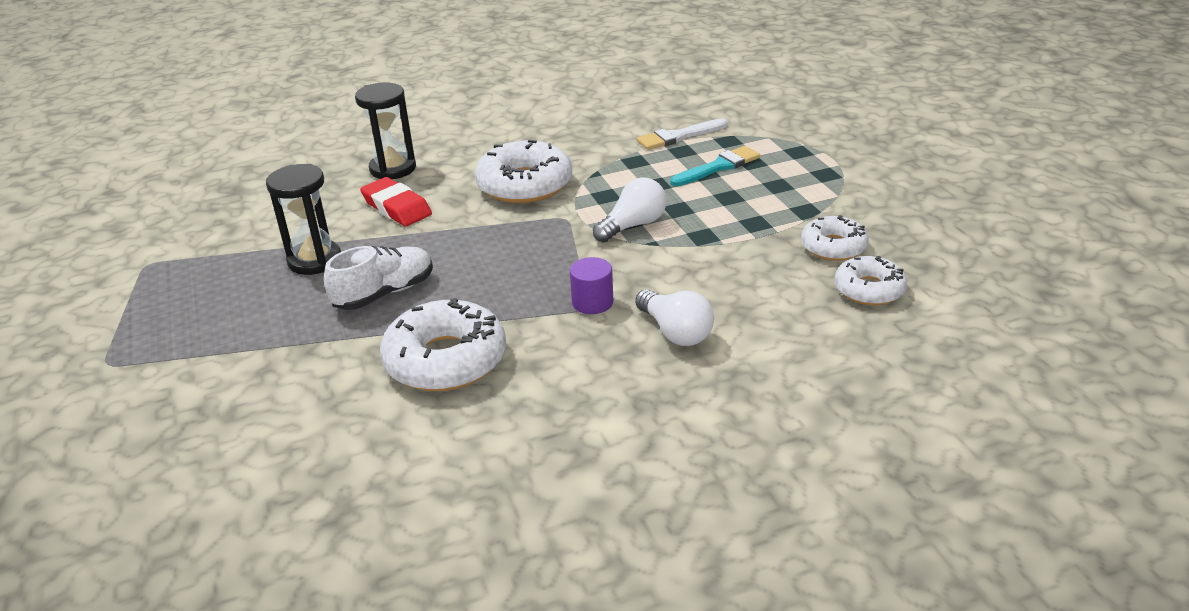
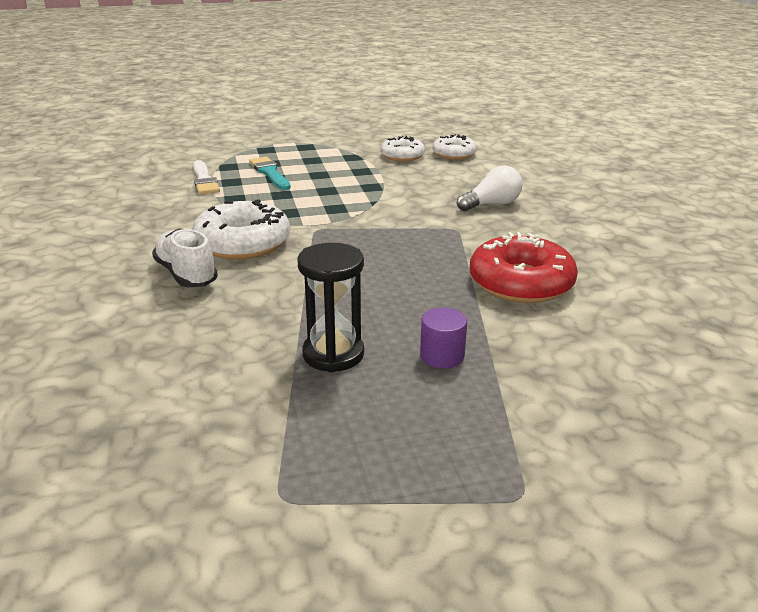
camera: 85 degrees left, 5 degrees down
(385, 293) = (413, 311): white shoe -> white shoe (186, 274)
(393, 169) = (145, 311): black hourglass -> none
(397, 207) = (243, 307): red eraser -> none
(446, 360) = (521, 283): white donut -> red donut
(592, 302) = (450, 226): purple cylinder -> purple cylinder (442, 356)
(633, 225) = (344, 206): white light bulb -> none

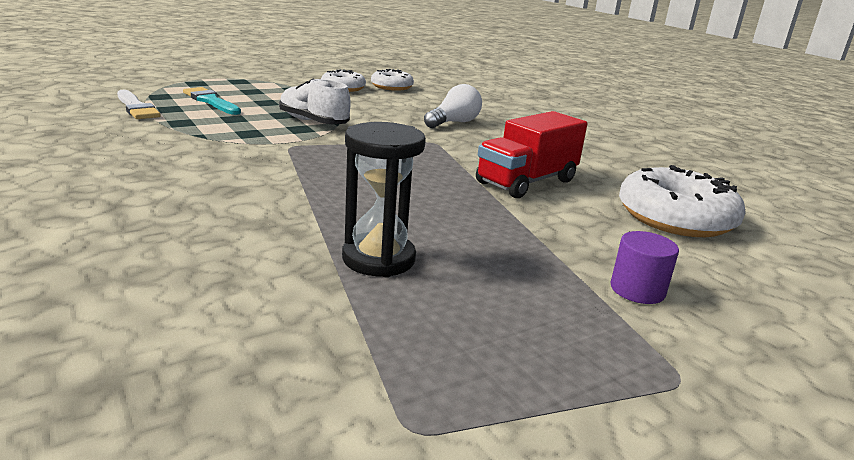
camera: 20 degrees left, 5 degrees down
(186, 274) = (154, 192): white shoe -> white shoe (313, 122)
(242, 243) = (211, 160): white donut -> white donut (675, 217)
(442, 356) = (497, 250): purple cylinder -> purple cylinder (637, 290)
(521, 283) = (526, 182): red donut -> red truck

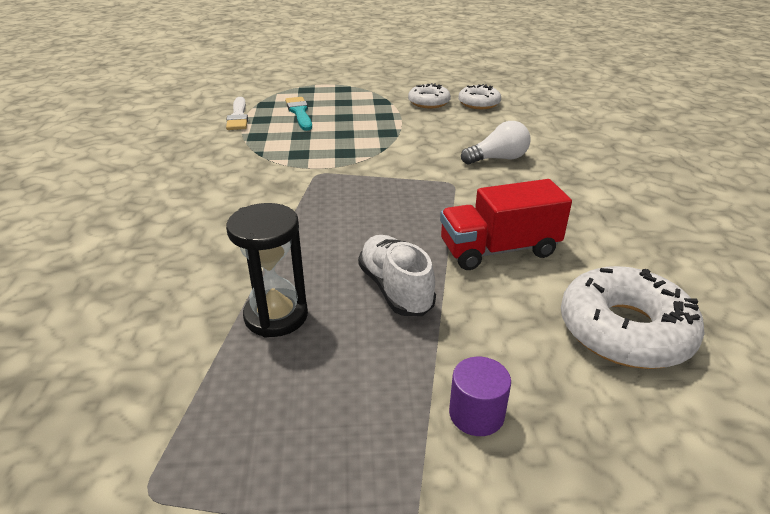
camera: 30 degrees right, 10 degrees up
(313, 122) = (363, 145): white shoe -> white shoe (395, 289)

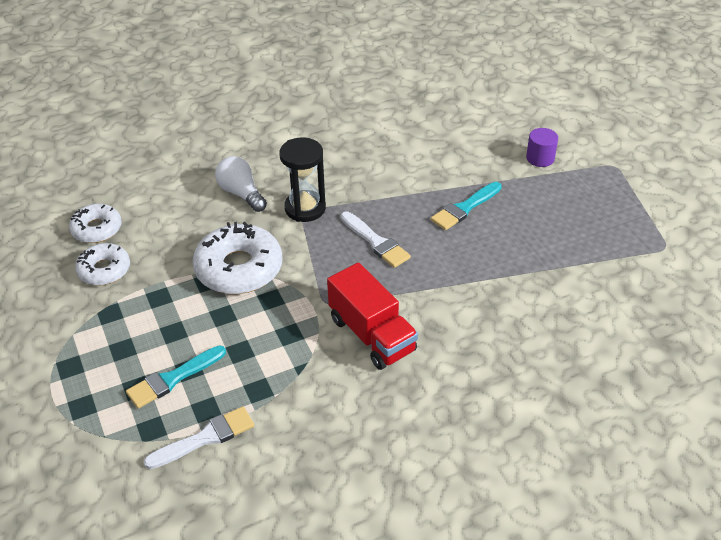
camera: 110 degrees left, 10 degrees up
(276, 316) = (526, 252): black hourglass -> black hourglass (305, 208)
(378, 213) = (376, 242): none -> white brush
(395, 289) = (464, 208): white shoe -> turquoise brush
(499, 250) = (391, 172): red truck -> red truck (372, 335)
(625, 330) = (443, 117): white donut -> white donut (239, 268)

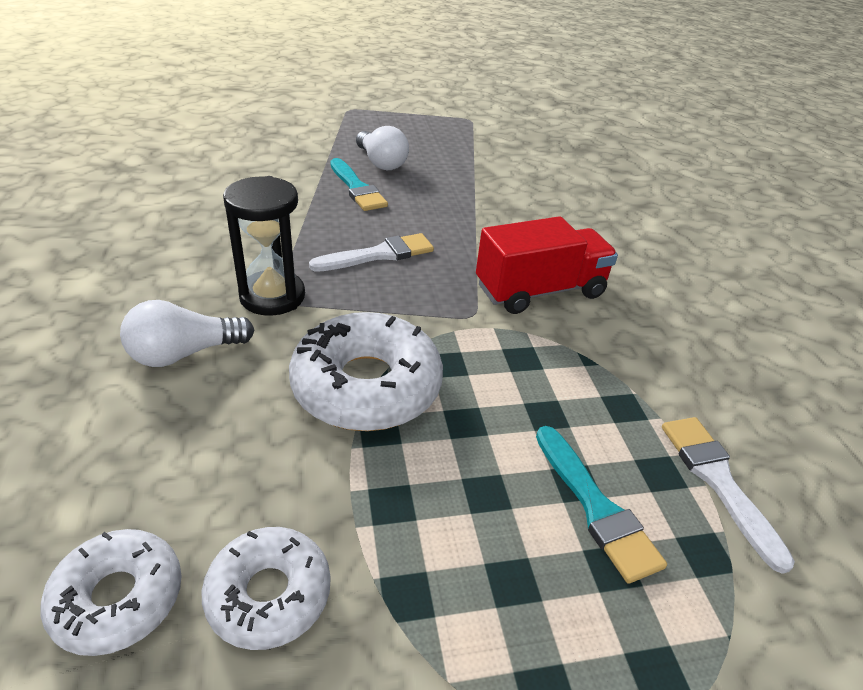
camera: 80 degrees left, 5 degrees down
(519, 210) = (381, 162): none -> white light bulb
(540, 158) = (309, 134): purple cylinder -> none

